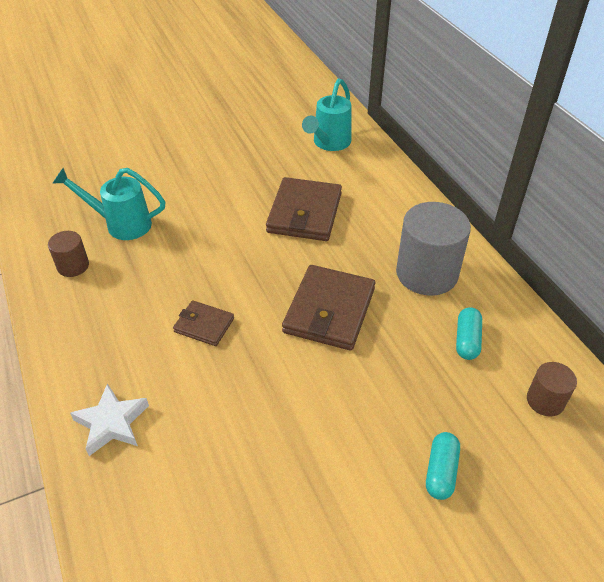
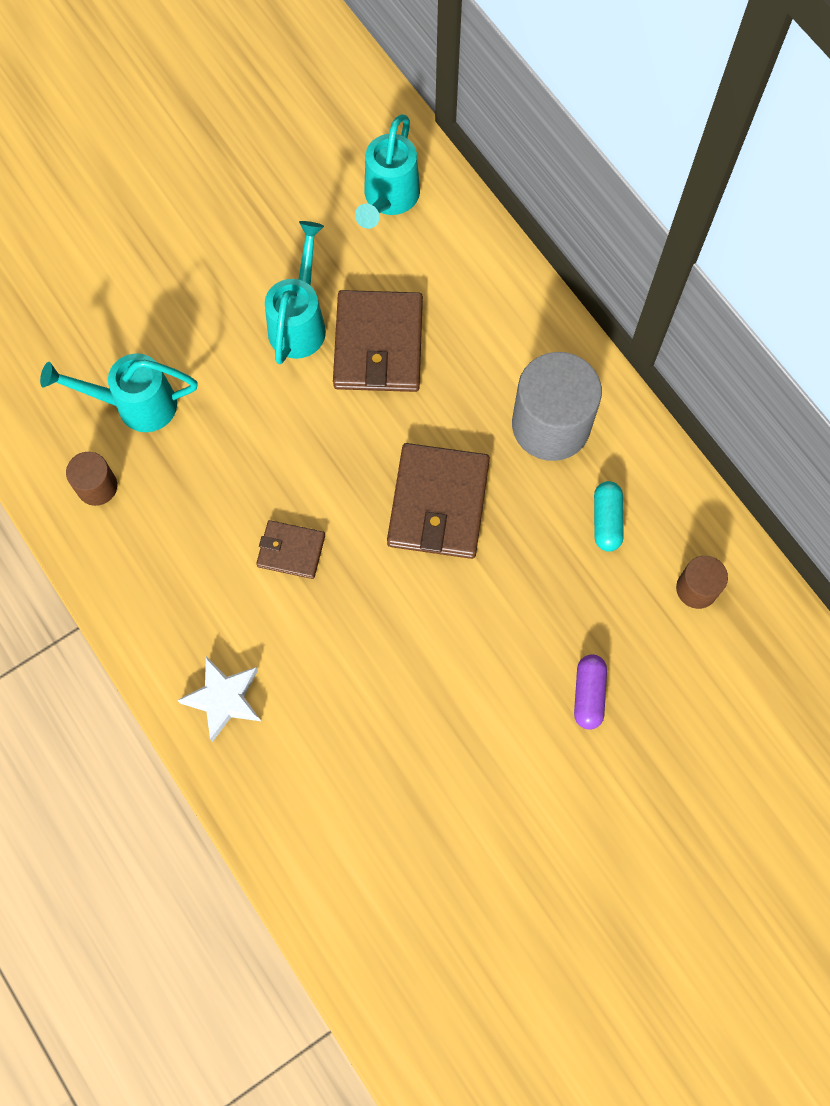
camera: 10 degrees left, 25 degrees up
(252, 194) = (300, 321): none -> turquoise watering can
(441, 471) = (588, 694): turquoise capsule -> purple capsule

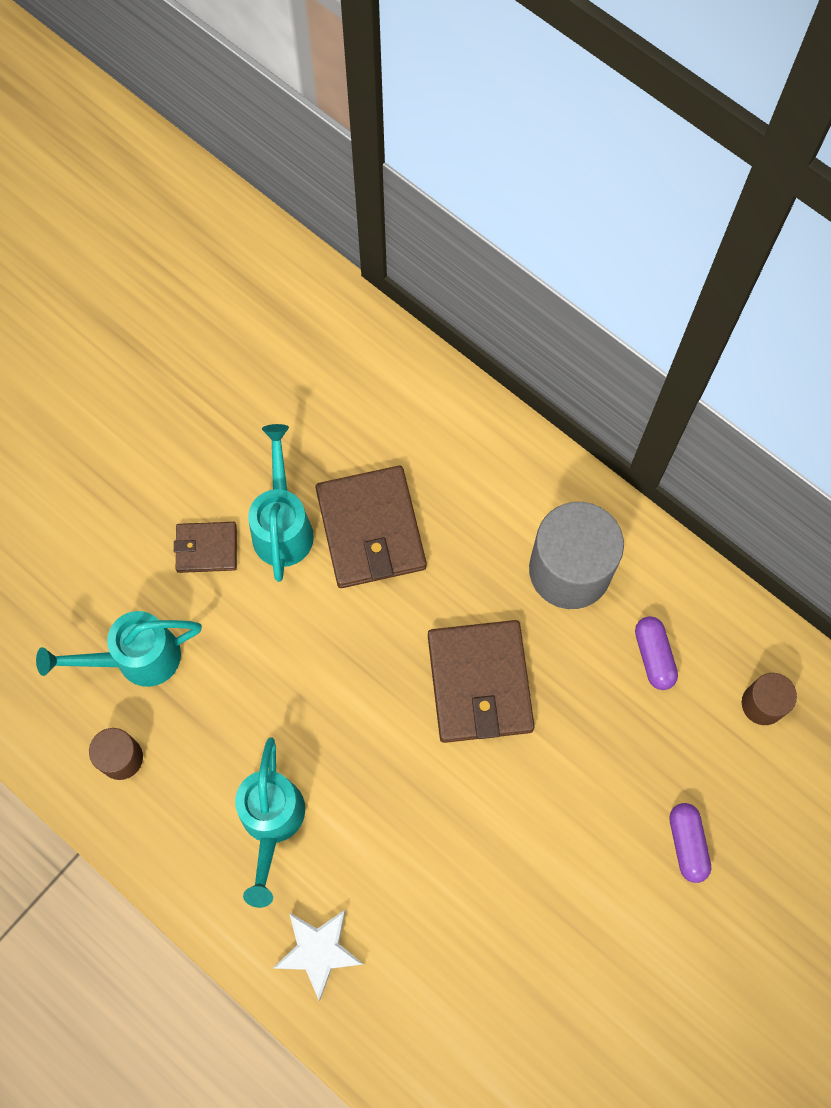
camera: 15 degrees left, 0 degrees up
(291, 550) = (343, 773): brown wallet -> brown wallet (206, 548)
(388, 200) = (337, 372): turquoise watering can -> turquoise watering can (271, 823)
(606, 520) = (654, 656): turquoise capsule -> purple capsule

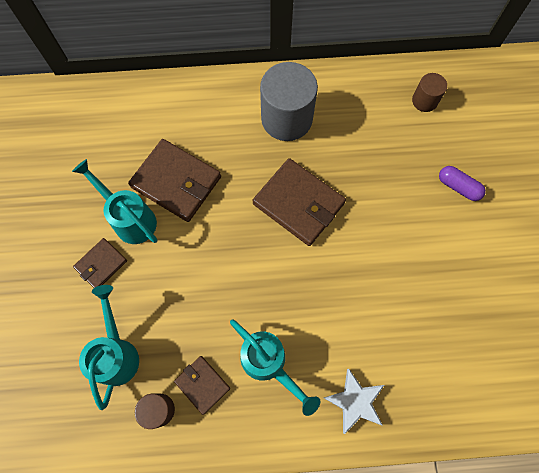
camera: 45 degrees left, 0 degrees up
(136, 659) = (117, 352): turquoise watering can -> turquoise watering can turned 150 degrees clockwise
(186, 776) = (202, 384): none -> brown wallet
(654, 656) = (360, 122): purple capsule -> none

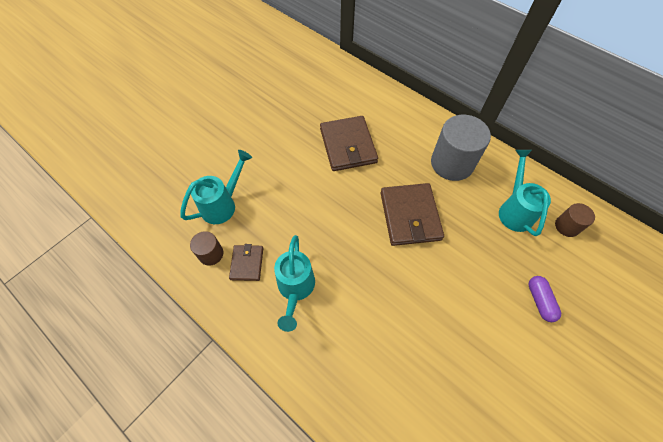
camera: 45 degrees right, 10 degrees down
(101, 264) = (264, 154): brown wallet -> none
(130, 218) = (303, 144): turquoise watering can -> turquoise watering can (514, 209)
(355, 401) = (324, 365): white star -> none

